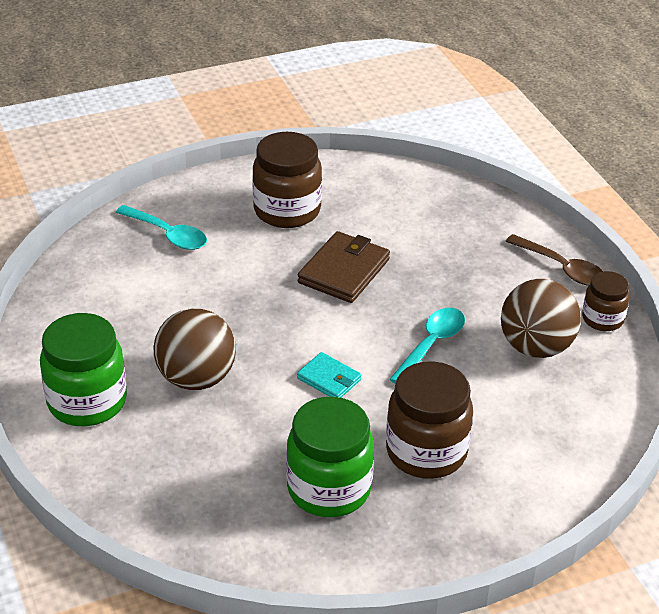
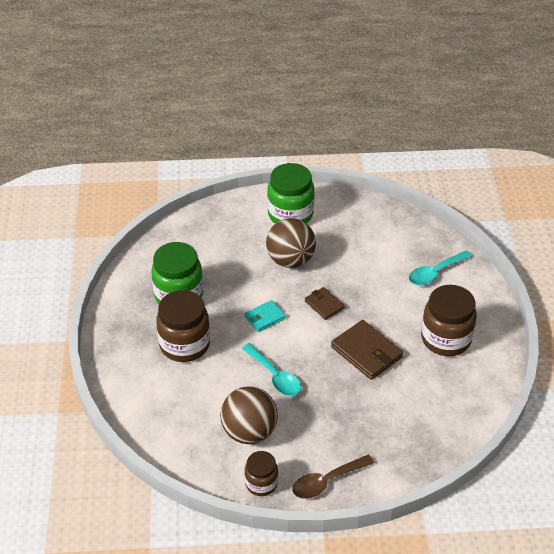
camera: 110 degrees right, 5 degrees up
(275, 325) = (324, 305): none -> brown wallet

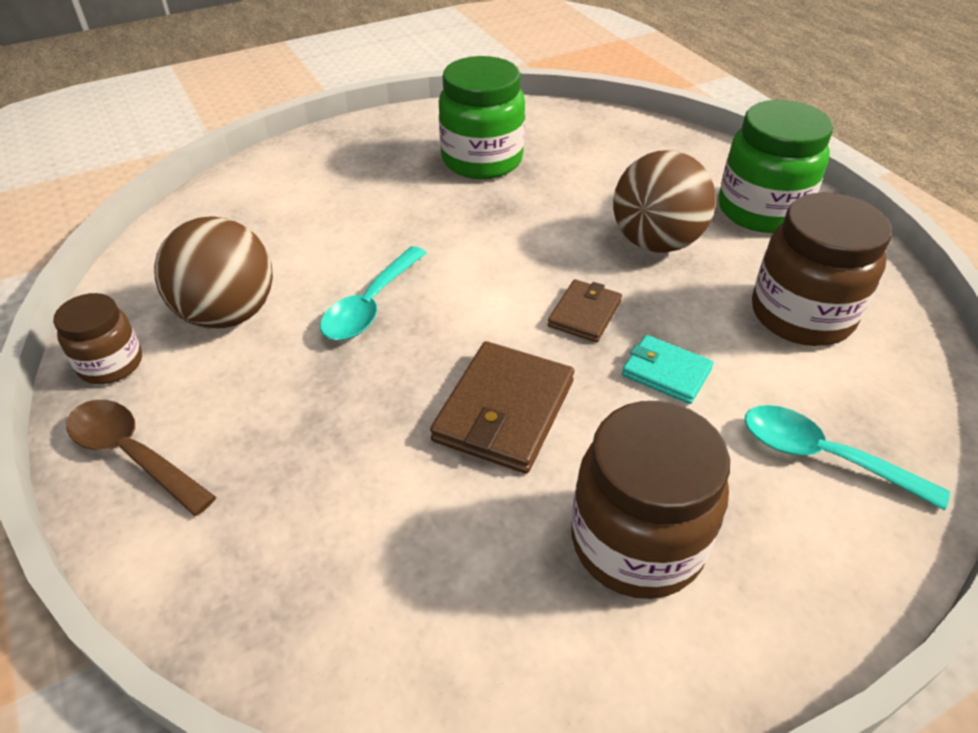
camera: 65 degrees right, 0 degrees up
(184, 345) = (386, 194): brown jar -> brown jar (801, 315)
(264, 317) = (499, 254): turquoise wallet -> turquoise wallet (666, 372)

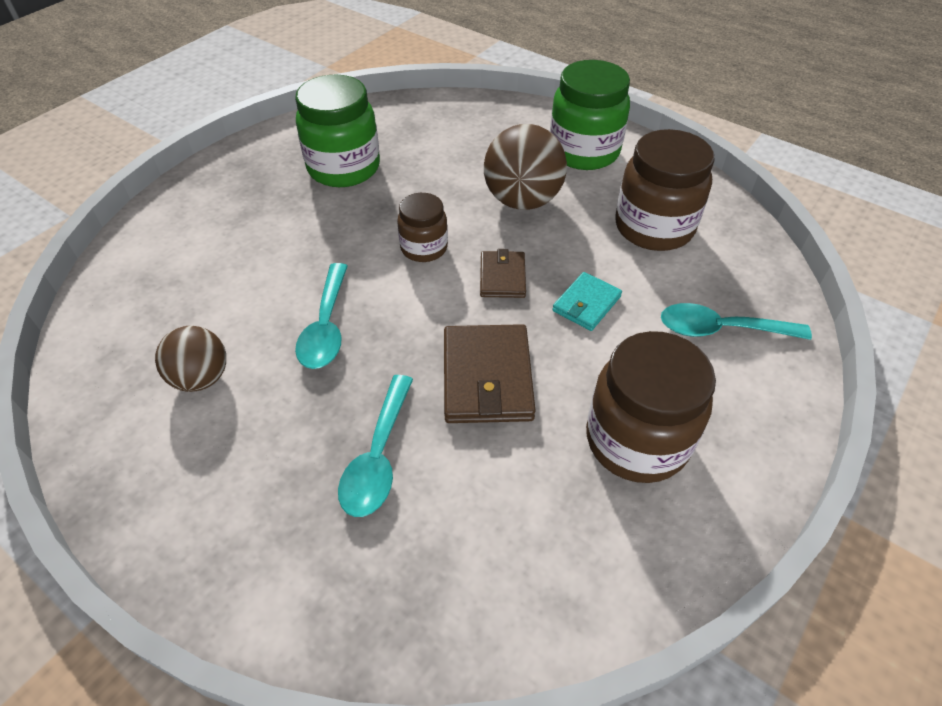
camera: 25 degrees left, 5 degrees up
(111, 364) = (117, 463): brown jar -> brown jar (424, 248)
(132, 454) = (195, 535): brown spoon -> none
(228, 314) = (201, 378): brown ball -> brown ball, size x0.64
(342, 448) = (378, 457): none -> turquoise spoon
(666, 372) = (586, 304): turquoise wallet -> turquoise wallet turned 60 degrees counterclockwise

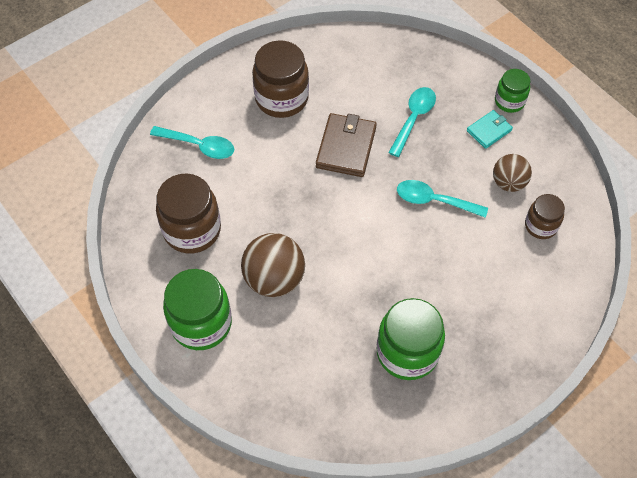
camera: 165 degrees left, 10 degrees up
(180, 543) = (509, 101): none -> green jar
(326, 327) = (434, 200): turquoise spoon -> turquoise spoon turned 90 degrees counterclockwise
(424, 248) = (360, 249): brown jar -> brown jar (541, 226)
(502, 277) = (314, 212): brown wallet -> none
(586, 304) = (269, 180): turquoise wallet -> turquoise wallet (489, 130)

